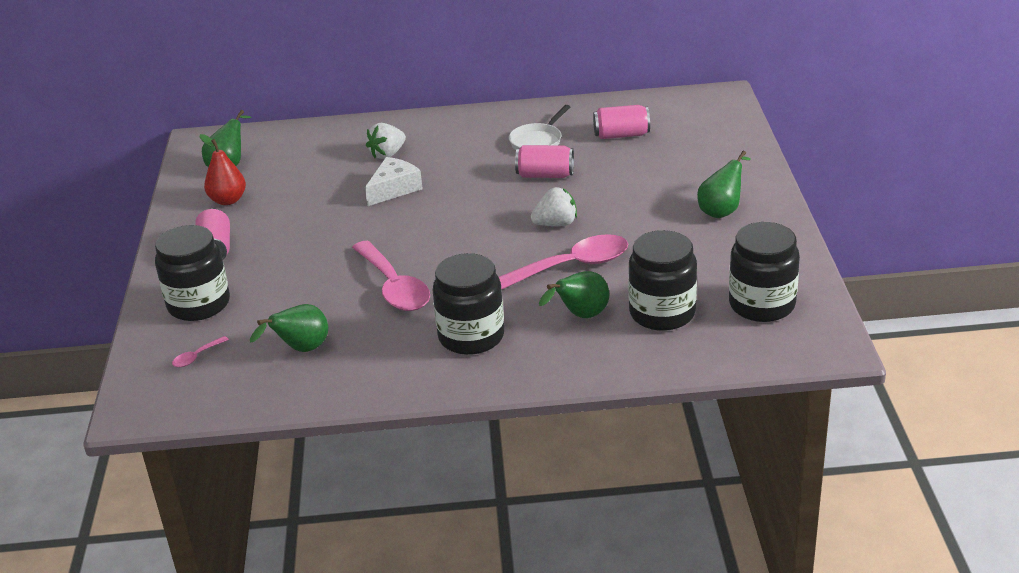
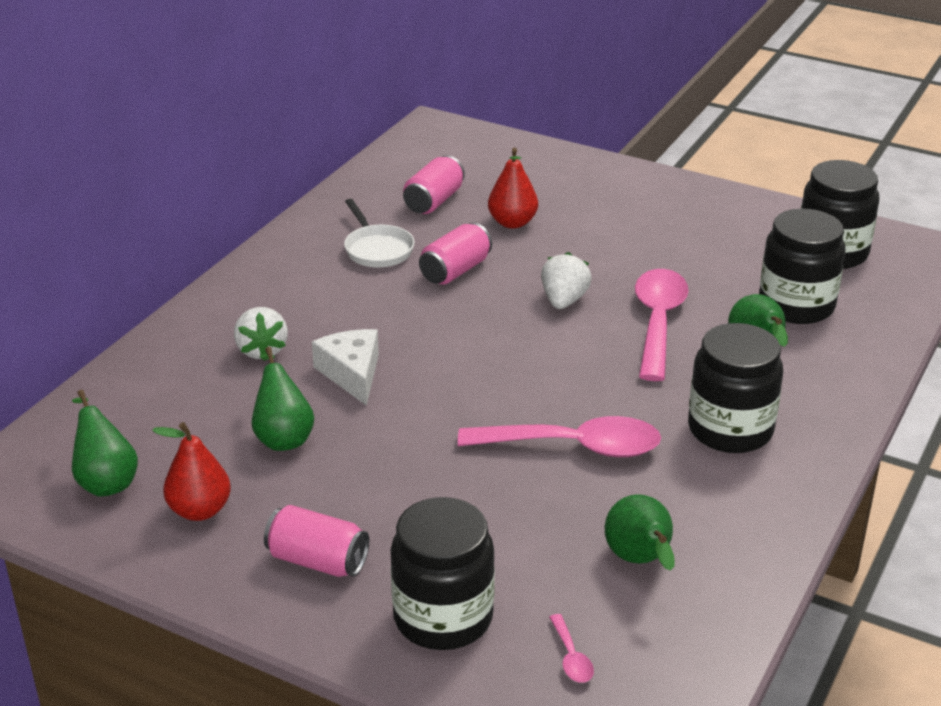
camera: 60 degrees left, 0 degrees up
(631, 170) = (512, 223): none -> red pear
(722, 210) = (649, 208): green pear -> green pear (283, 437)

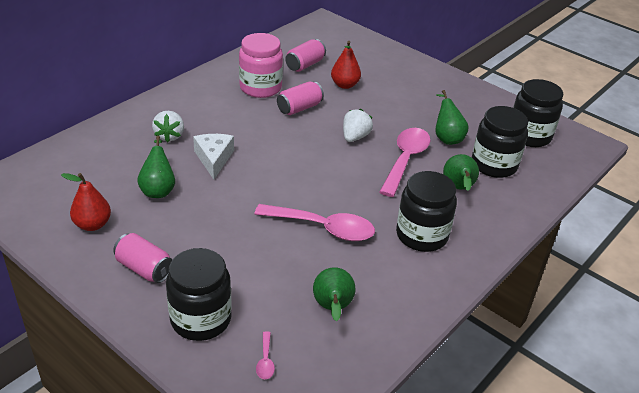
camera: 10 degrees right, 5 degrees up
(106, 481) = (49, 197): green pear -> green pear (447, 138)
(377, 249) = (260, 88): white pan -> pink jar

